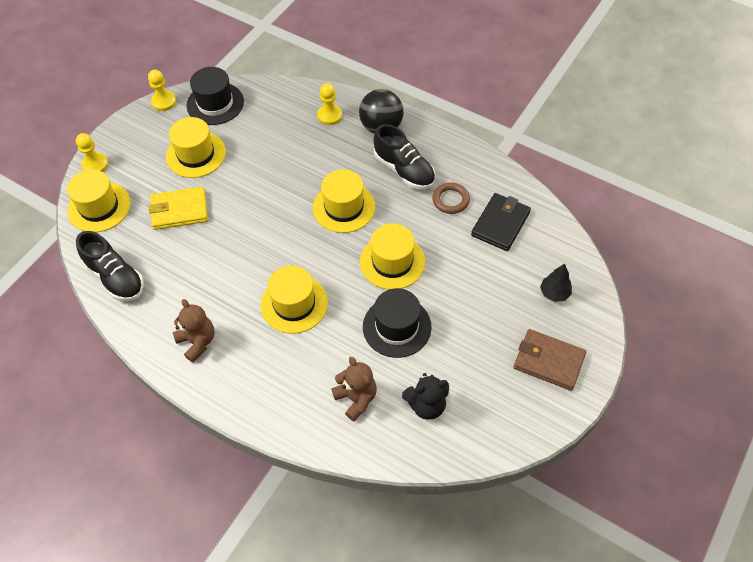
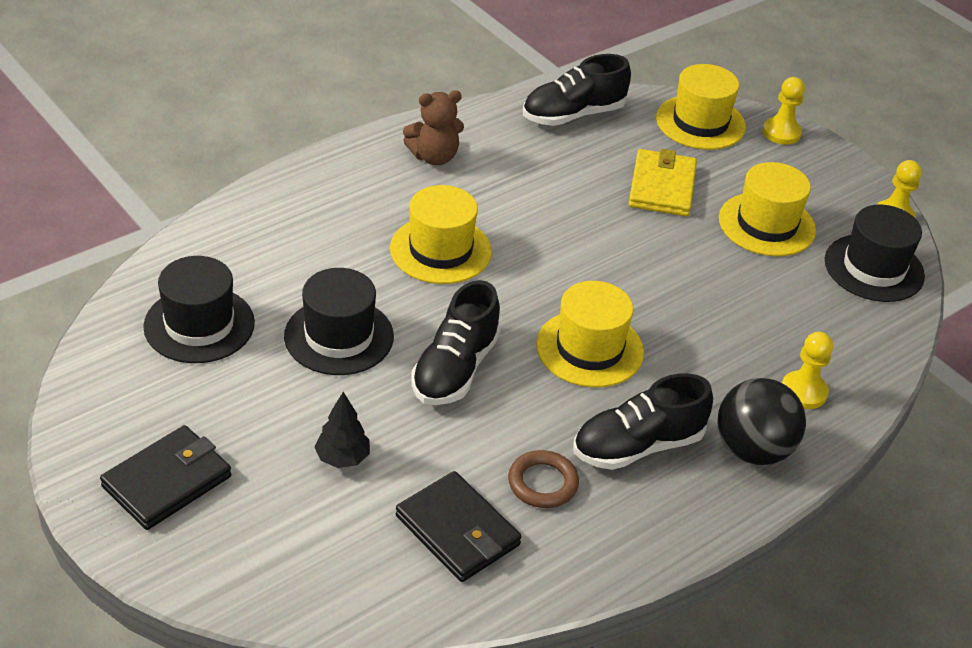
camera: 105 degrees right, 15 degrees down
(356, 398) = (258, 264): brown teddy bear -> none
(392, 262) = (455, 369): yellow hat -> black shoe
(426, 405) = (199, 325): black teddy bear -> black hat
(548, 361) = (167, 481): brown wallet -> black wallet
(554, 293) = (278, 543): black tree -> black tree (342, 458)

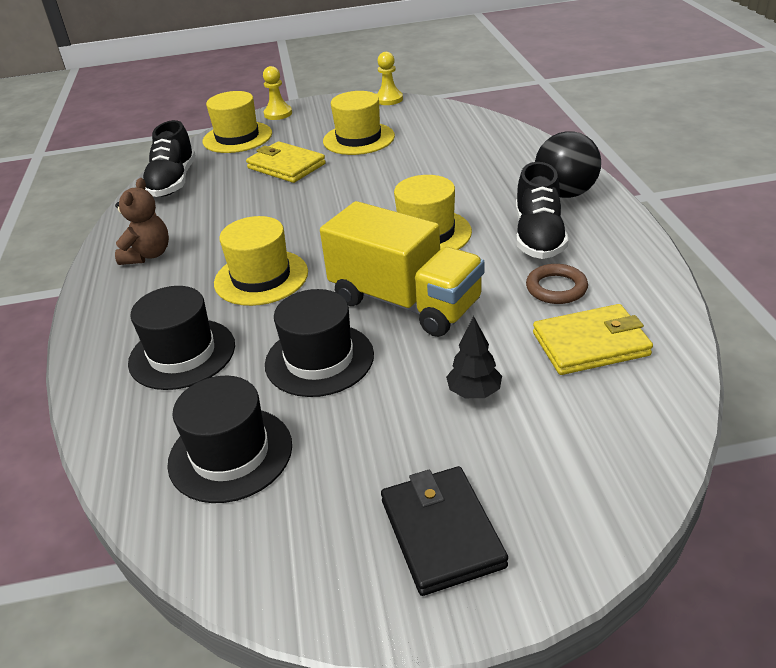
camera: 55 degrees left, 5 degrees down
(455, 369) = (405, 302): black shoe -> yellow truck
(457, 531) = (590, 344): black wallet -> yellow wallet
(803, 392) = (522, 163): yellow pawn -> none
(874, 268) = (428, 115): black hat -> black hat (182, 354)

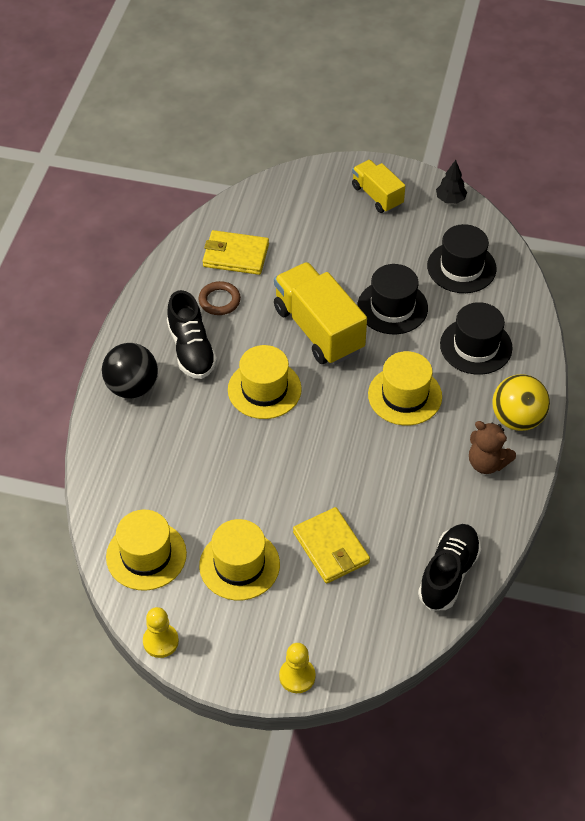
camera: 160 degrees left, 15 degrees up
(115, 300) = (517, 419): none -> yellow ball
(148, 255) = (487, 463): brown teddy bear -> brown teddy bear turned 90 degrees counterclockwise
(237, 137) = (360, 639): yellow hat -> yellow hat (146, 555)
(441, 532) = (377, 196): black wallet -> yellow truck
(474, 392) = (319, 252): black tree -> black tree (450, 199)
(538, 237) = (191, 350): black shoe -> black shoe turned 135 degrees clockwise

